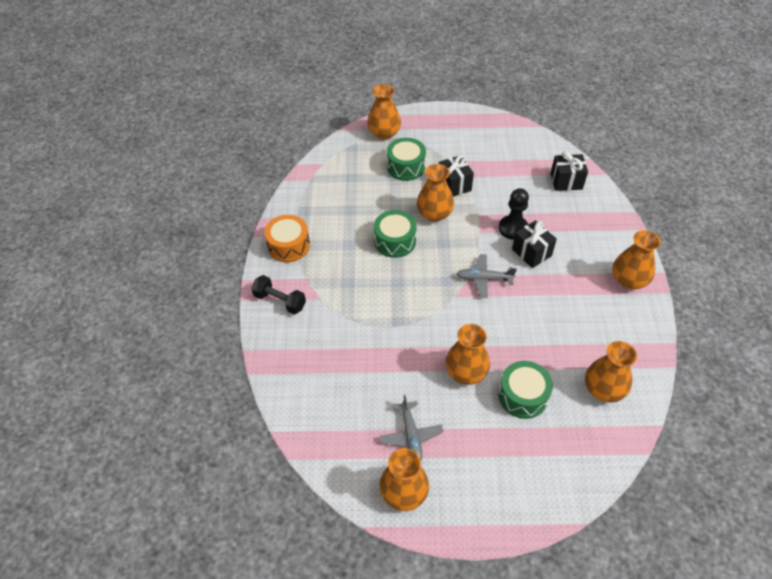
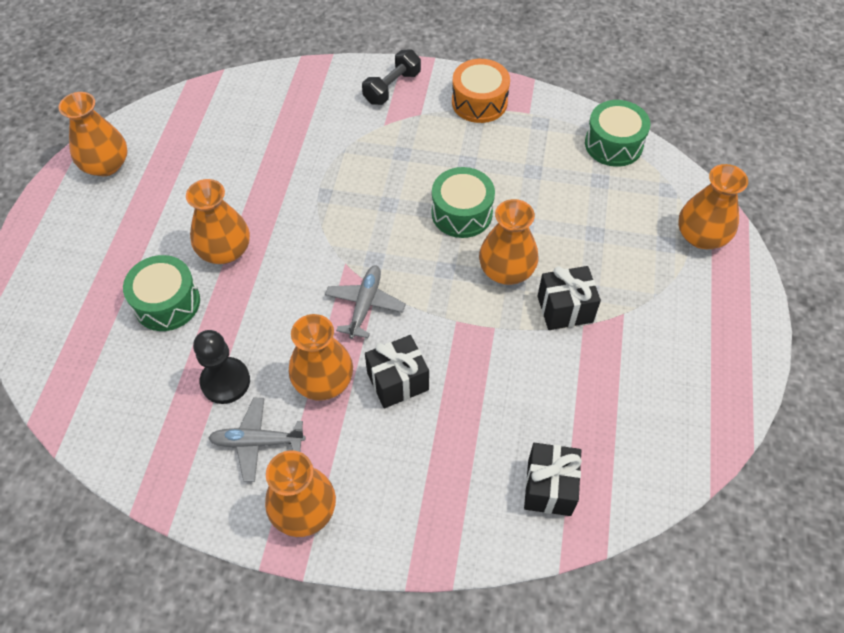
camera: 100 degrees right, 5 degrees up
(406, 167) = (616, 252): green drum -> green drum (613, 144)
(411, 435) = (166, 181): grey plane -> grey plane (257, 442)
(513, 228) = (453, 369): black pawn -> black pawn (225, 381)
(603, 389) = (136, 401): orange vase -> orange vase (323, 381)

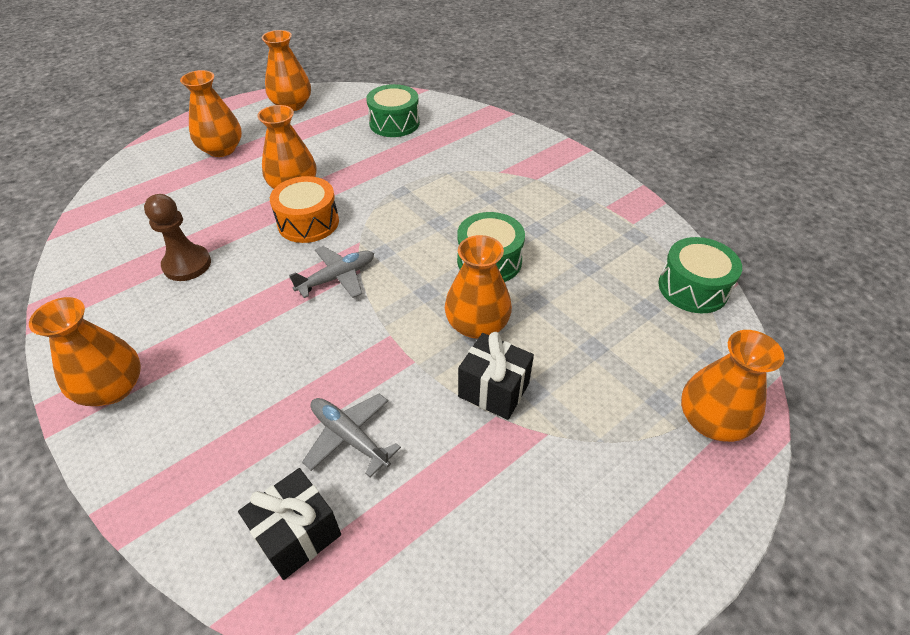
camera: 40 degrees right, 10 degrees down
(167, 303) = (220, 196): green drum -> green drum (394, 123)
(225, 381) = (187, 264): black pawn -> brown pawn
(257, 442) = (151, 317): grey plane -> grey plane (349, 437)
(323, 381) = (243, 308): orange vase -> orange vase (221, 149)
(392, 87) = (534, 152): black dumbbell -> none
(397, 381) = (291, 347): black gift -> none
(479, 102) = (595, 194): orange drum -> orange drum (308, 222)

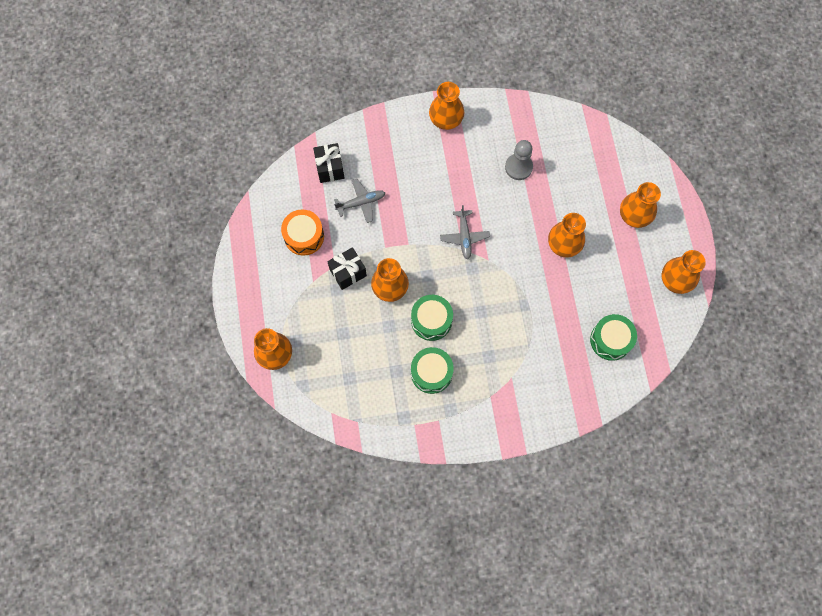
camera: 120 degrees right, 25 degrees up
(187, 264) = (518, 167): brown pawn -> grey pawn
(308, 222) = (522, 240): orange drum -> orange drum (304, 236)
(693, 288) = (347, 414): green drum -> green drum (431, 373)

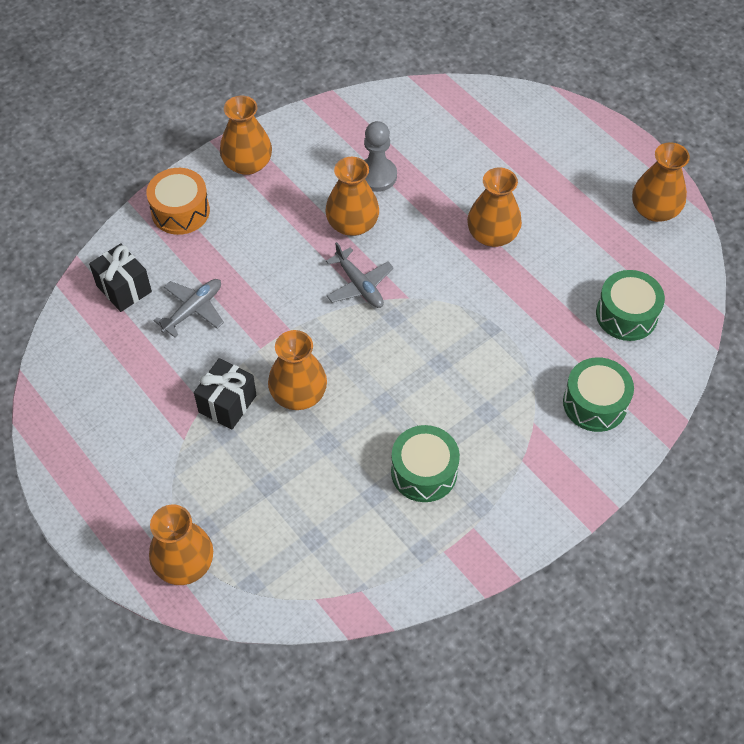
camera: 30 degrees left, 15 degrees down
(304, 236) = (136, 388): orange drum -> orange drum (180, 211)
(431, 320) = (381, 406): green drum -> green drum (595, 403)
(634, 215) = (555, 163): orange vase -> orange vase (352, 224)

